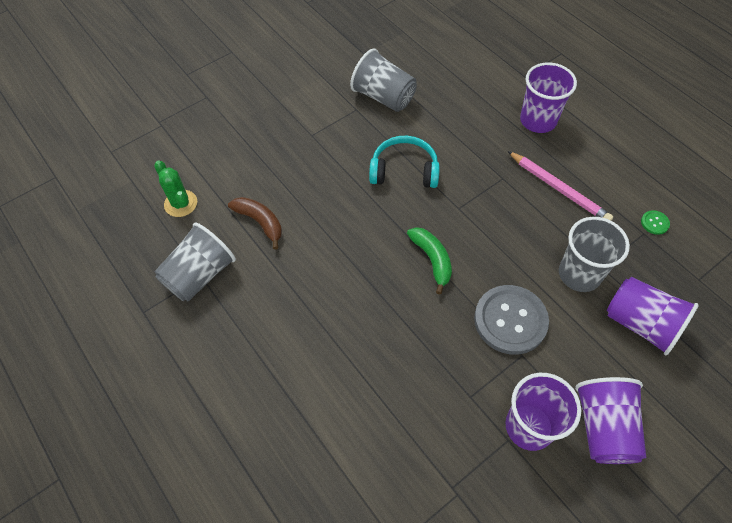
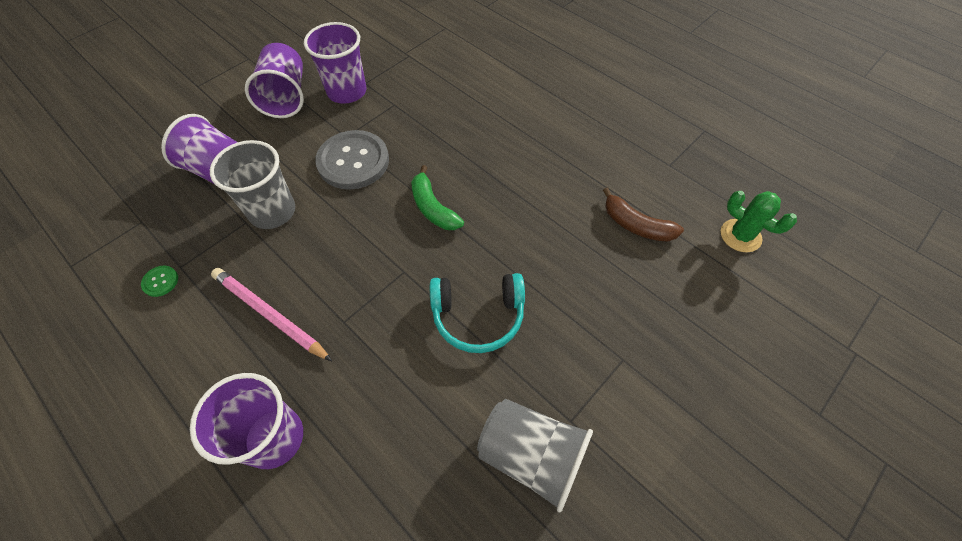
camera: 170 degrees right, 0 degrees up
(200, 275) = (671, 165): grey cup -> none

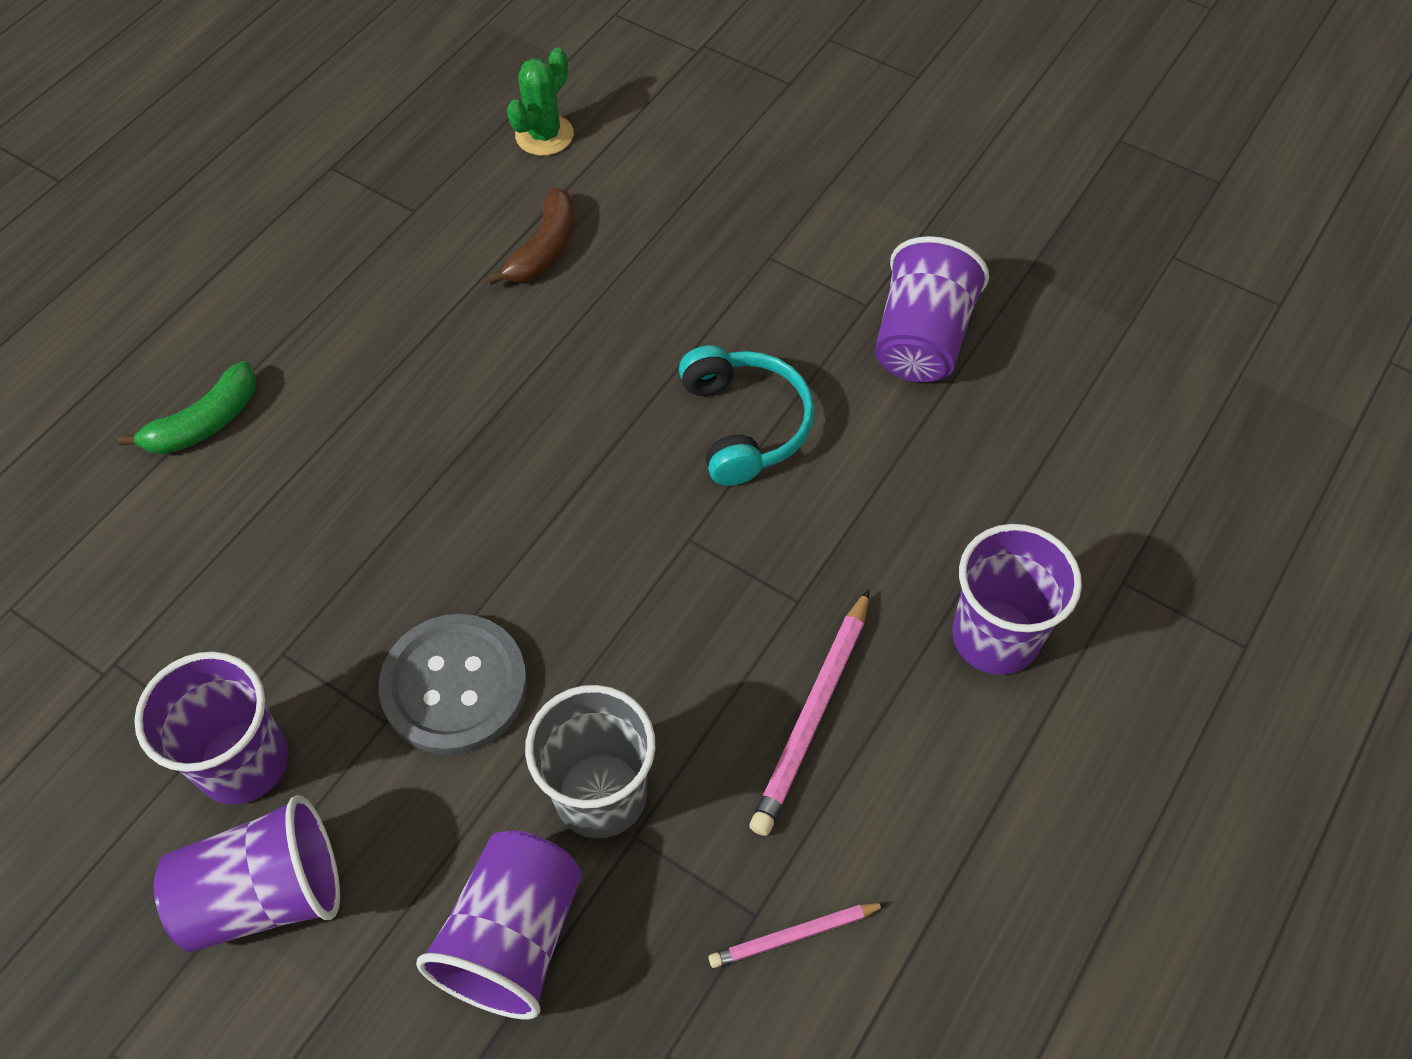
camera: 100 degrees left, 0 degrees up
(160, 281) = (794, 936): green button -> pink pencil
(433, 208) = (550, 524): green banana -> green banana (204, 423)
(531, 455) = (921, 339): grey cup -> purple cup

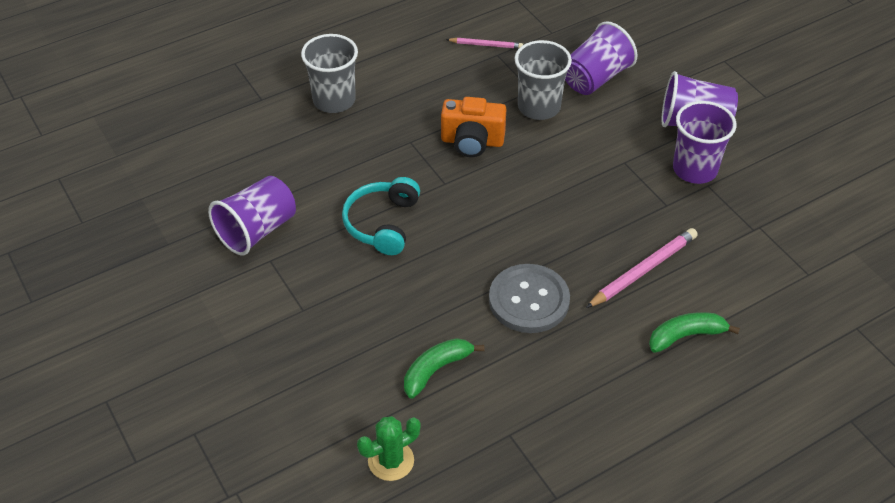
camera: 155 degrees left, 10 degrees down
(454, 686) = (587, 164): grey button -> grey button (529, 300)
(544, 249) = (436, 370): brown banana -> green banana
(688, 649) = (472, 141): none -> orange camera
(813, 716) = (433, 101): pink pencil -> pink pencil (643, 270)
(995, 636) = (334, 100): purple cup -> grey cup

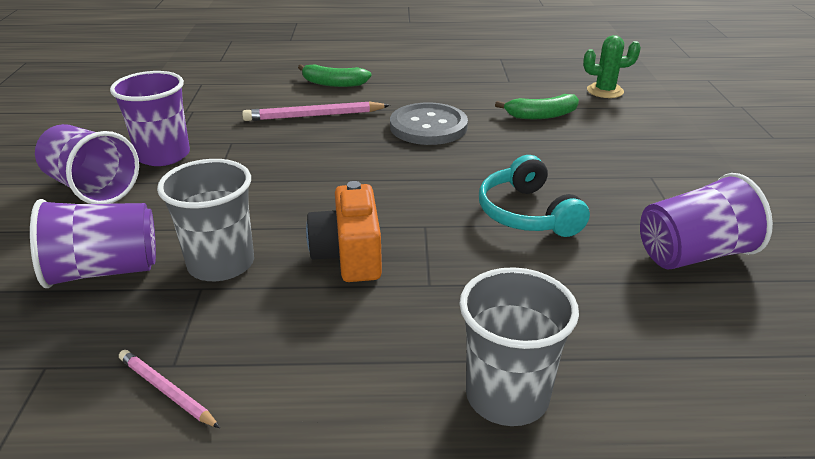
camera: 150 degrees left, 15 degrees down
(382, 223) = (527, 213): turquoise headphones -> turquoise headphones turned 120 degrees clockwise
(472, 141) = (349, 255): orange camera -> orange camera turned 135 degrees counterclockwise

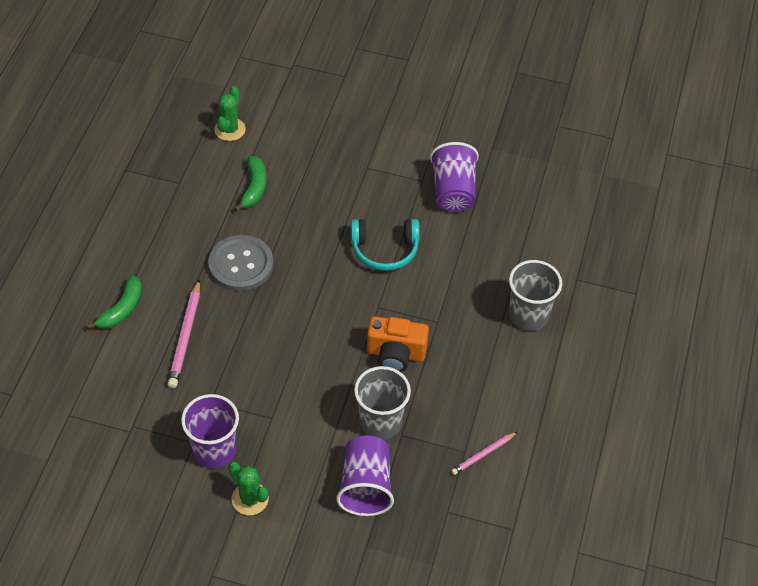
camera: 75 degrees left, 20 degrees up
(92, 188) = (250, 499): purple cup -> green cactus

